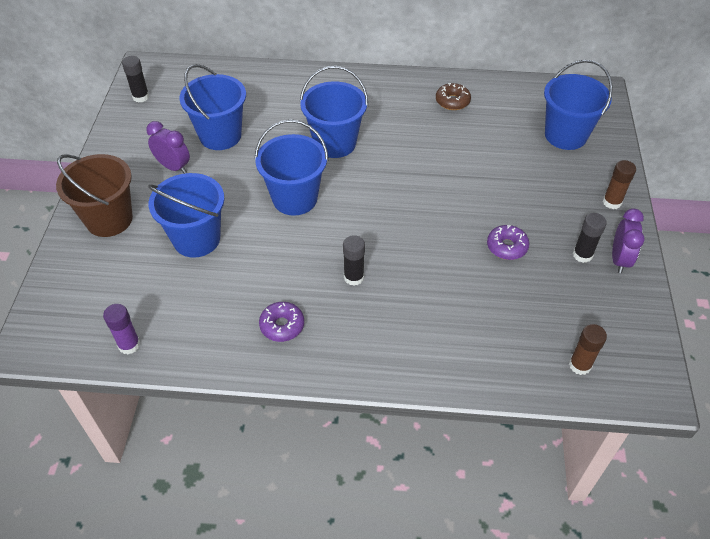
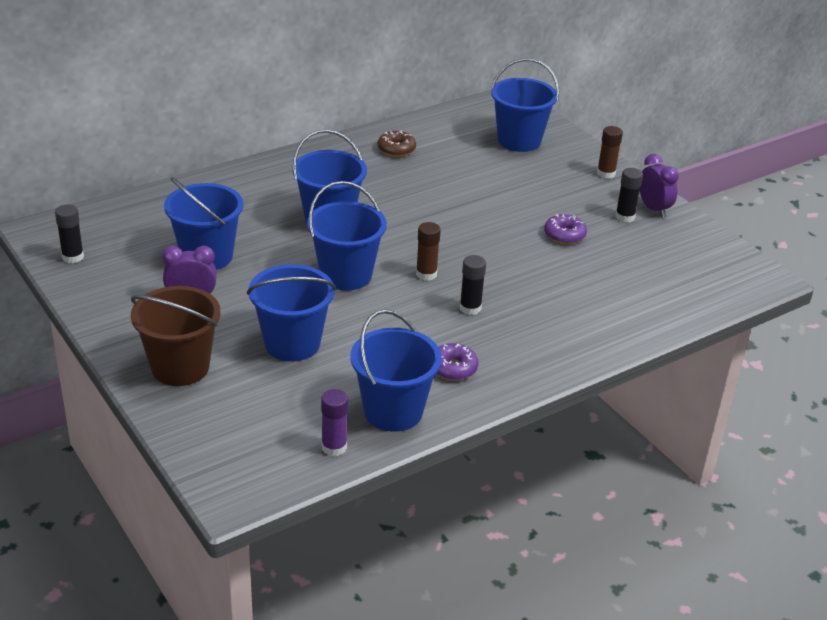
camera: 40 degrees left, 15 degrees down
(199, 338) = (393, 411): none -> blue bucket
(580, 365) = (702, 286): brown glue stick -> brown glue stick (426, 274)

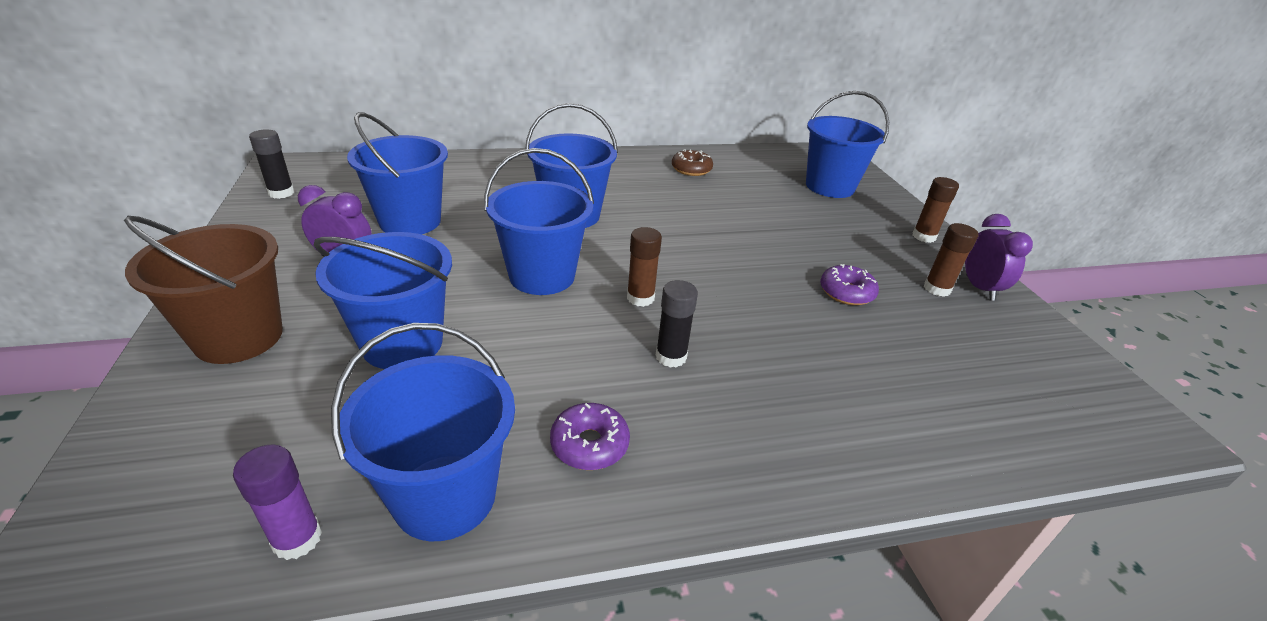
camera: 20 degrees right, 0 degrees up
(625, 217) = (937, 289): black glue stick -> brown glue stick

